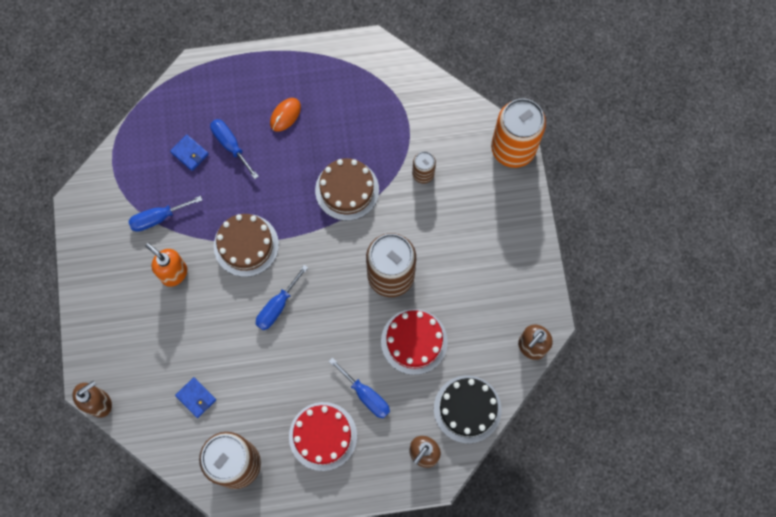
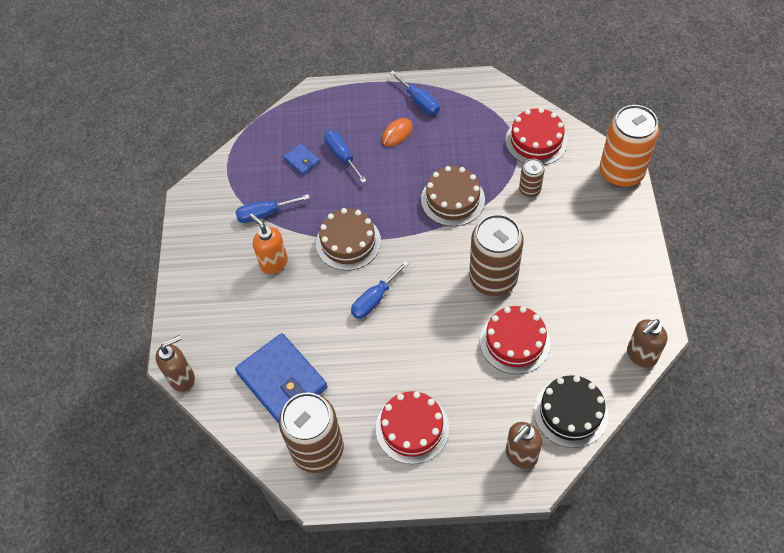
camera: 10 degrees right, 15 degrees down
(196, 398) = (282, 380): blue wallet -> blue wallet, size x2.20
(366, 395) = (461, 391): blue screwdriver -> blue screwdriver (419, 101)
(428, 116) = (536, 141): none -> red cake

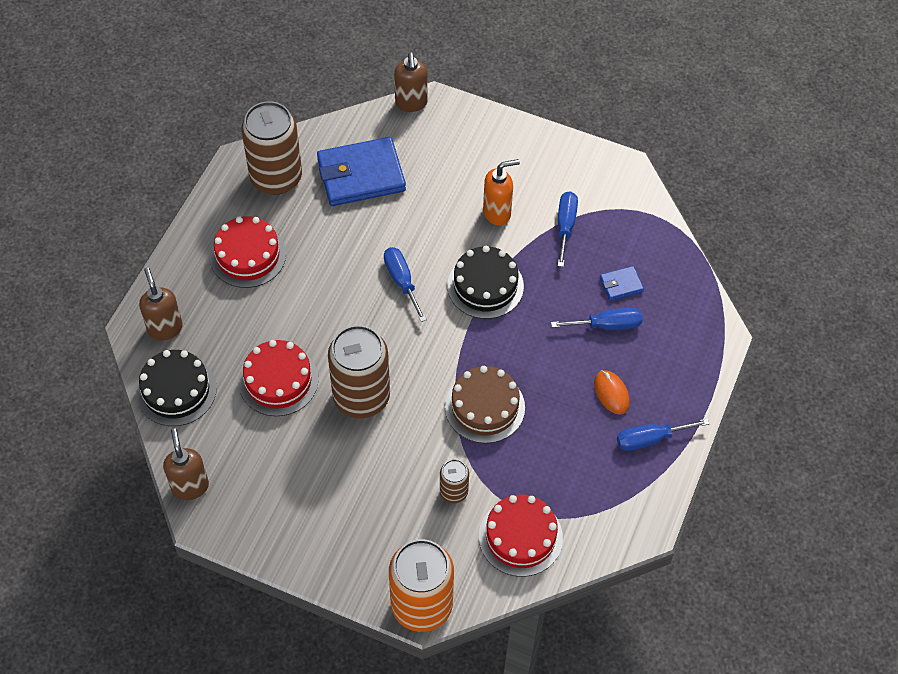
camera: 110 degrees right, 0 degrees up
(348, 242) = (485, 286): brown cake -> black cake

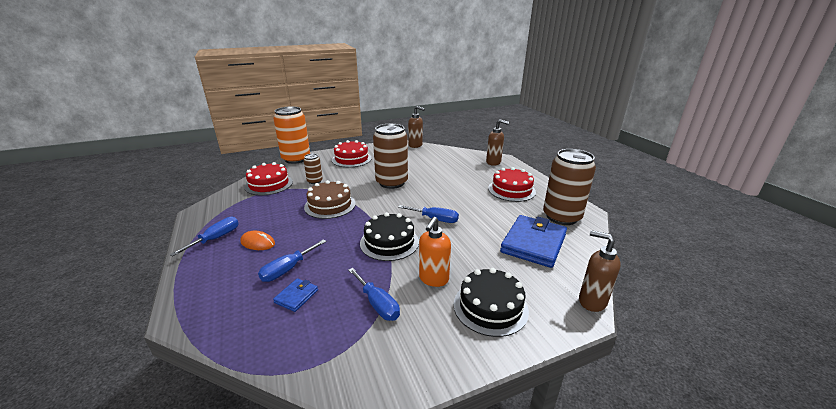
camera: 135 degrees right, 30 degrees down
(176, 390) = (459, 155): black cake -> black cake (490, 307)
(278, 381) = (431, 171): red cake -> red cake (351, 159)

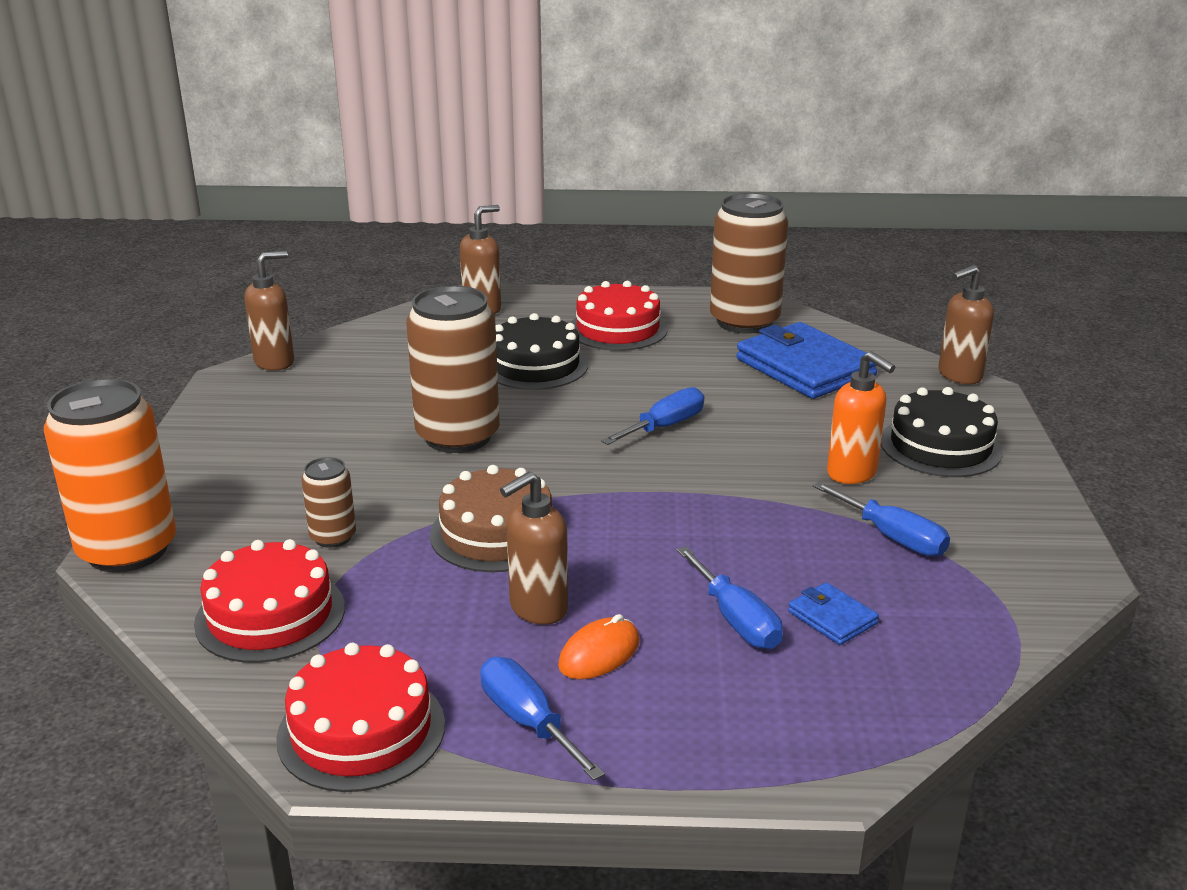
camera: 65 degrees left, 0 degrees up
(284, 224) = (537, 609): none -> brown soap dispenser
(351, 159) = (250, 462): red cake -> red cake (361, 731)
(377, 304) = (892, 537): blue screwdriver -> blue screwdriver turned 60 degrees clockwise
(389, 242) = (713, 490): black cake -> black cake (535, 365)

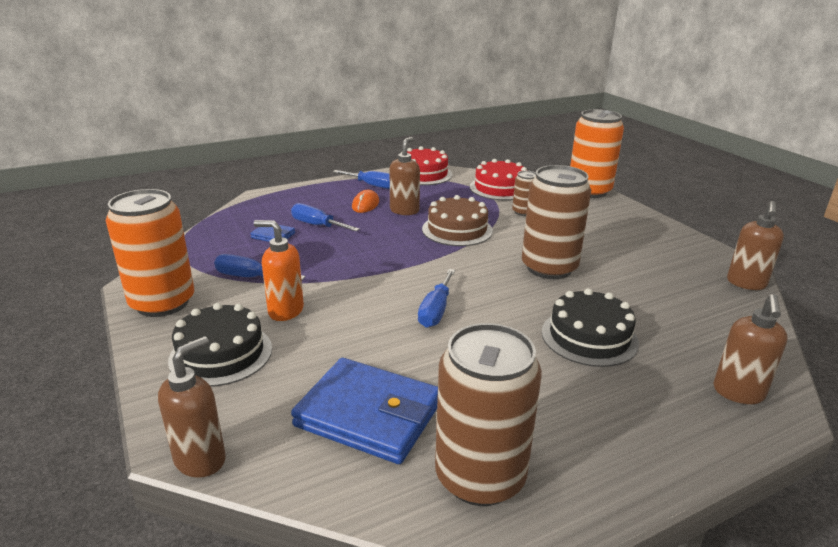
camera: 150 degrees right, 0 degrees up
(618, 329) = (587, 409): red cake -> none
(1025, 529) = (162, 303): none -> orange can

